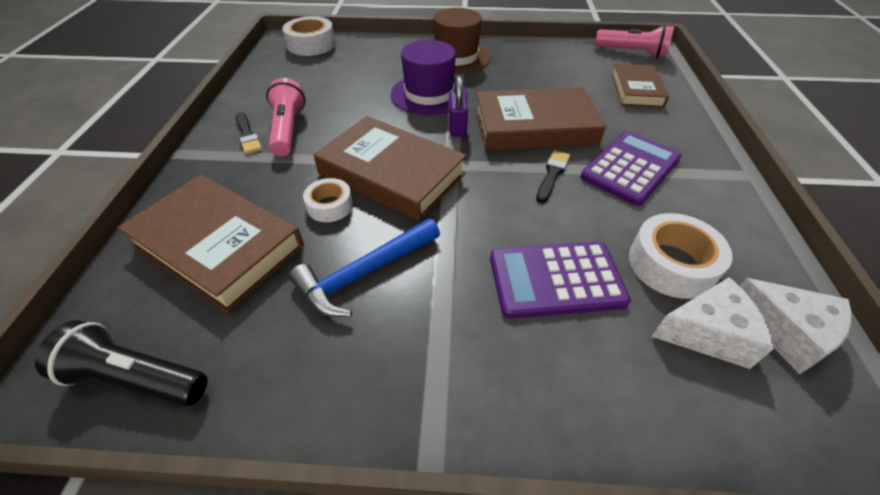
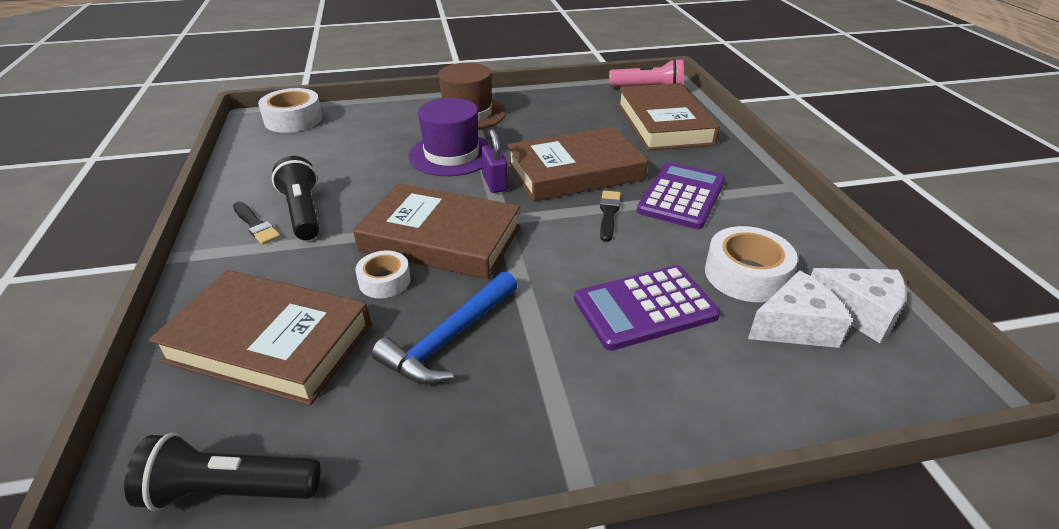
camera: 15 degrees left, 10 degrees down
(288, 129) = (303, 212): pink flashlight -> black flashlight
(636, 90) = (664, 123): brown book -> brown book, size x1.62

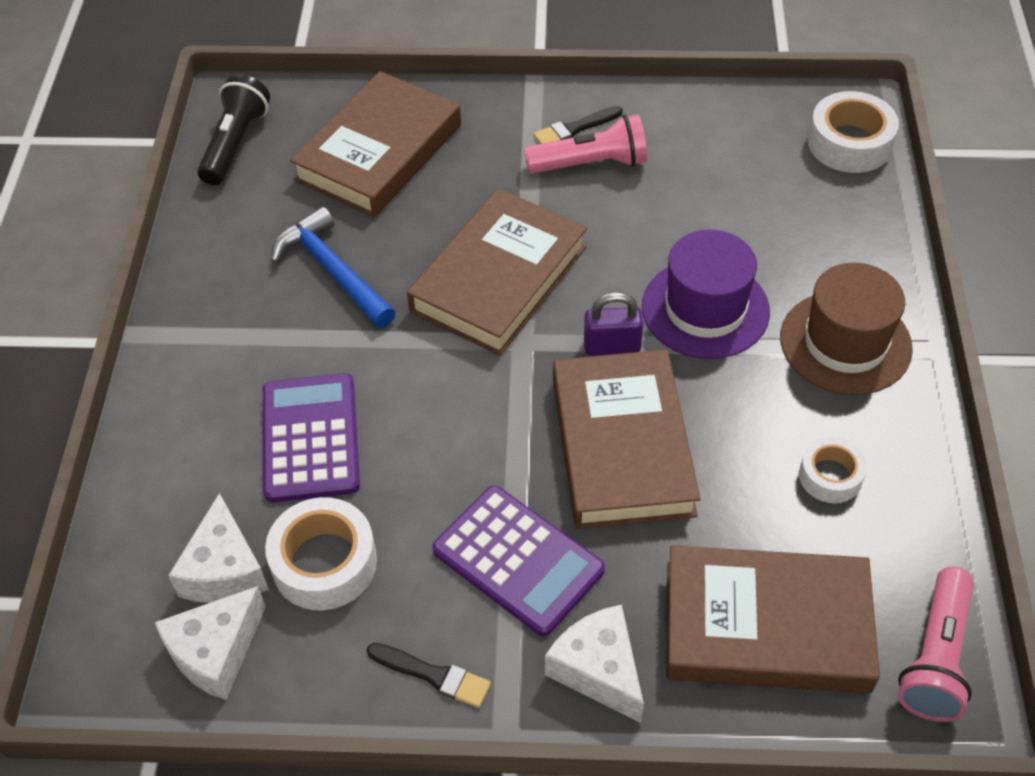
camera: 105 degrees right, 15 degrees up
(303, 212) = (591, 164): black flashlight -> pink flashlight
(384, 281) = (437, 229): white tape -> white tape (830, 476)
(608, 214) = (500, 456): black brush -> black brush (433, 675)
(728, 163) = (599, 670): none -> white cheese

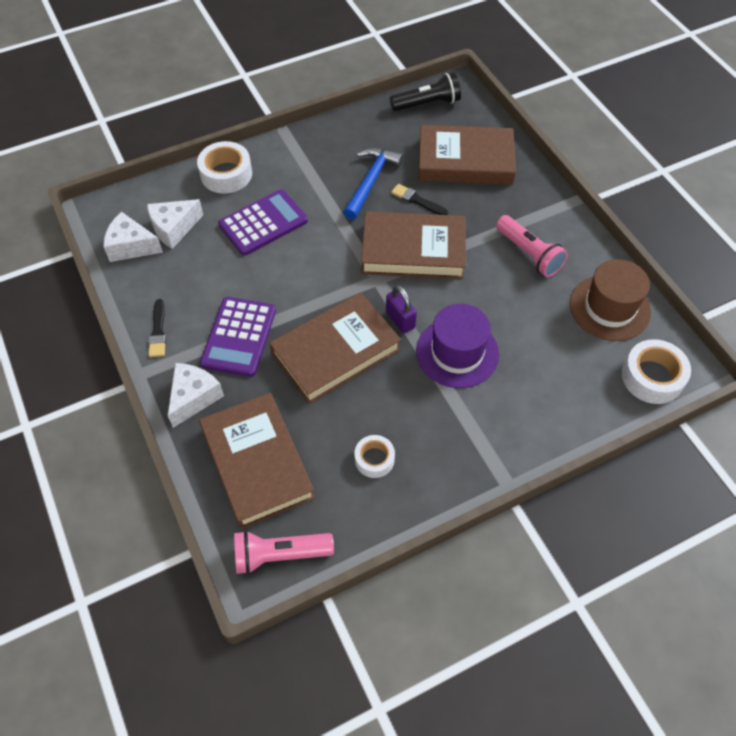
camera: 60 degrees right, 5 degrees up
(324, 563) = (197, 262): white tape -> white tape (226, 174)
(575, 128) = (551, 235): black brush -> black brush (417, 200)
(845, 343) = (479, 433): brown hat -> brown hat (609, 308)

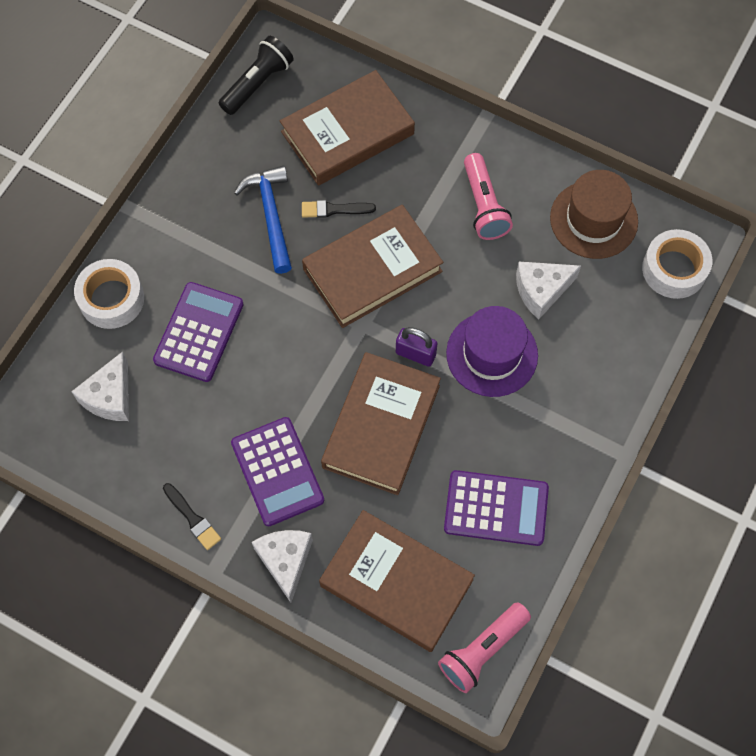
camera: 35 degrees left, 10 degrees up
(131, 246) = (82, 445): white cheese -> white cheese (541, 291)
(374, 459) = (496, 508): white tape -> purple calculator
(529, 254) = (484, 206): pink flashlight -> pink flashlight turned 60 degrees clockwise

